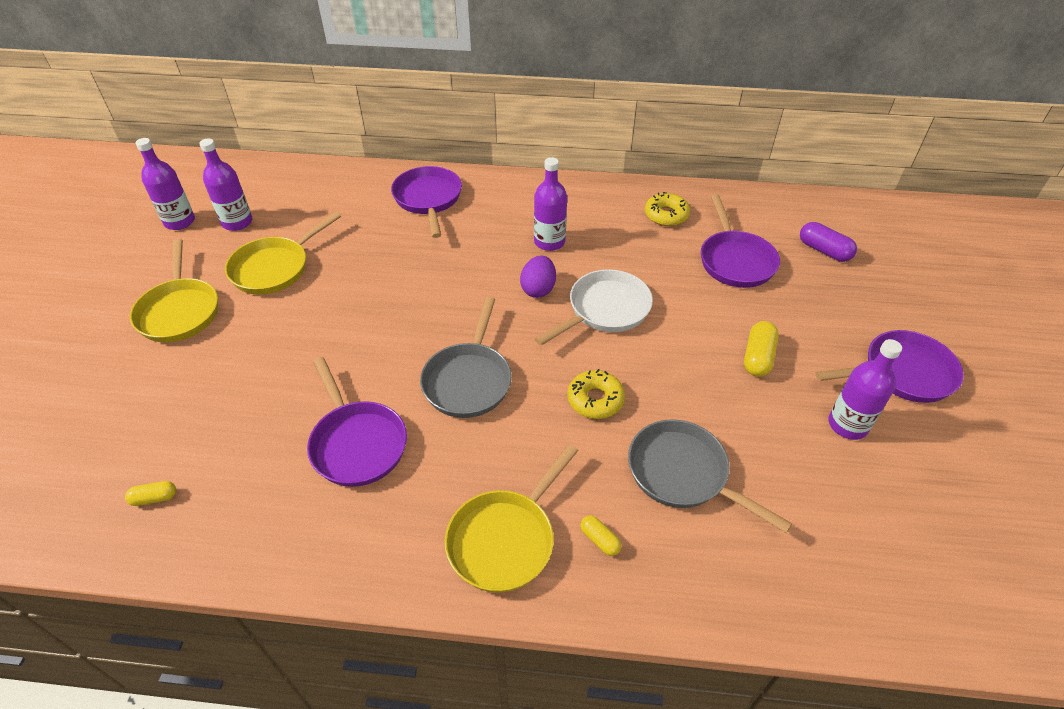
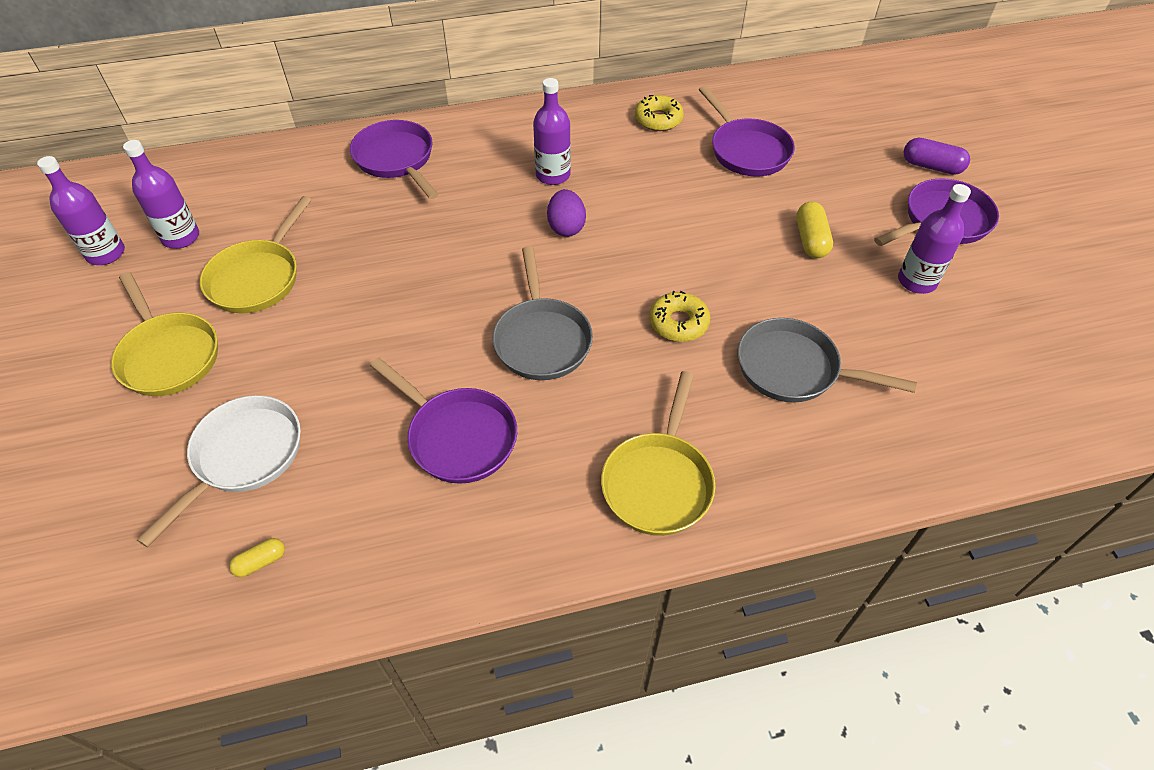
camera: 20 degrees left, 5 degrees up
(600, 540) = (747, 453): yellow capsule -> none
(605, 310) = (644, 231): white pan -> white pan (243, 457)
(824, 251) = (824, 121): purple capsule -> purple capsule (931, 166)

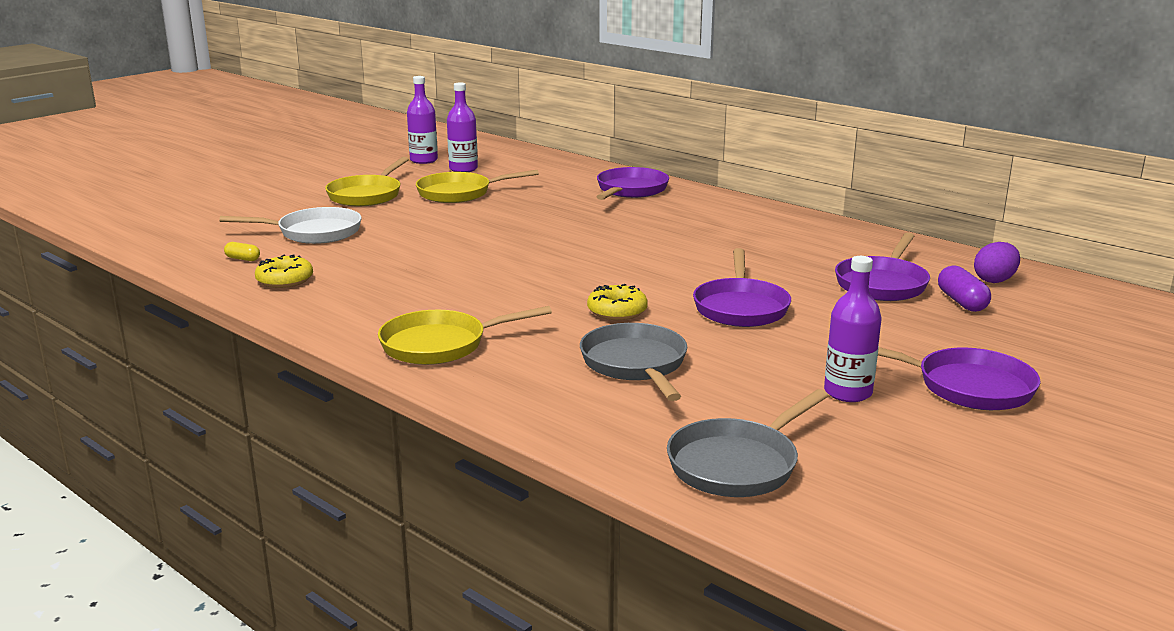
camera: 55 degrees right, 30 degrees down
(457, 437) = (400, 276): purple pan -> purple pan (740, 307)
(541, 339) = (526, 274): grey pan -> grey pan (737, 464)
(553, 175) = (705, 232): purple bottle -> none
(566, 227) = (656, 251): purple egg -> purple egg (994, 280)
(658, 119) = (849, 245): yellow donut -> yellow donut (285, 280)
(810, 240) = (813, 335): yellow capsule -> none
(931, 166) = (1045, 364): purple capsule -> purple capsule (961, 302)

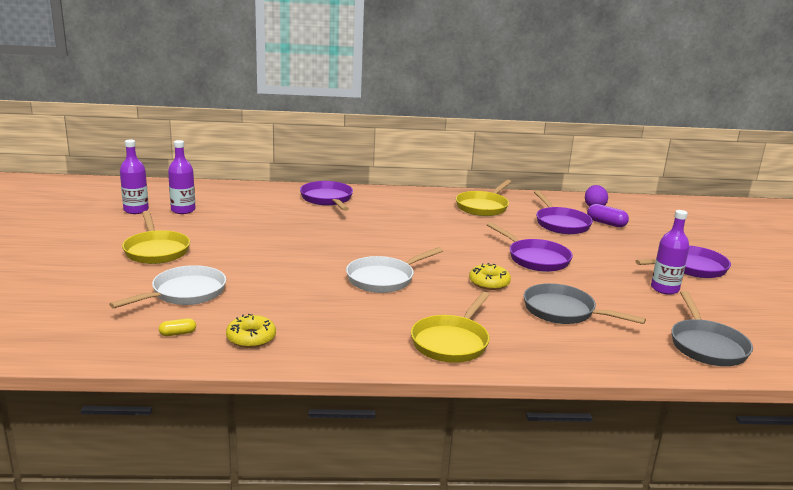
camera: 45 degrees left, 0 degrees up
(459, 193) = (223, 230): yellow pan -> yellow pan (483, 207)
(511, 273) = (384, 279): none -> white pan

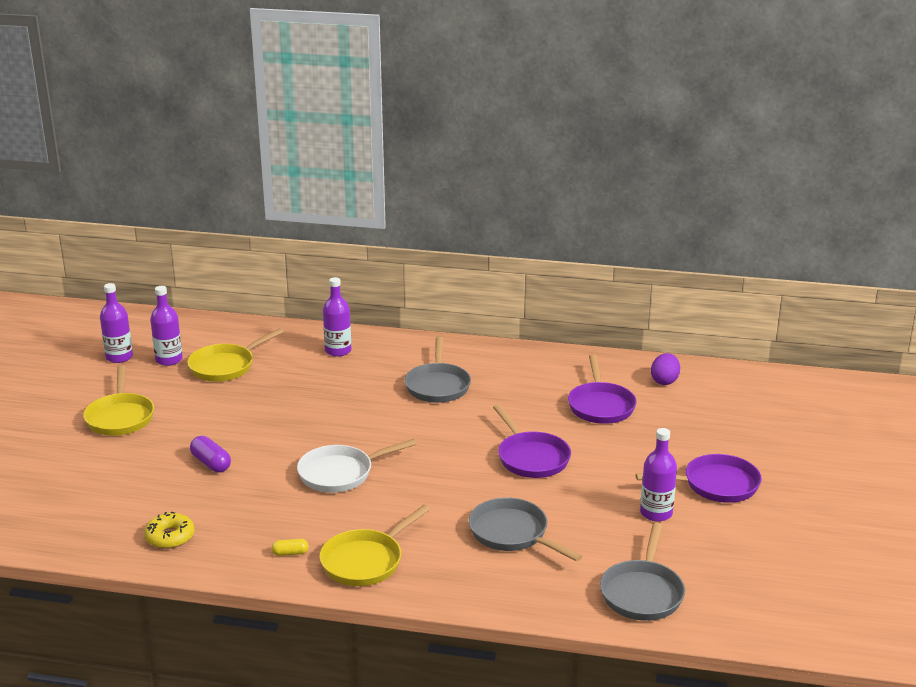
camera: 15 degrees right, 5 degrees up
(178, 333) = (103, 525): yellow capsule -> yellow capsule (290, 553)
(185, 293) = (128, 476): white pan -> none
(327, 199) = (338, 351): purple pan -> purple bottle
(424, 217) = (437, 385): none -> grey pan
(483, 207) = (520, 373): yellow pan -> yellow pan (225, 366)
(489, 283) = (454, 488): yellow donut -> none
(606, 223) = (660, 409): purple capsule -> purple capsule (211, 463)

